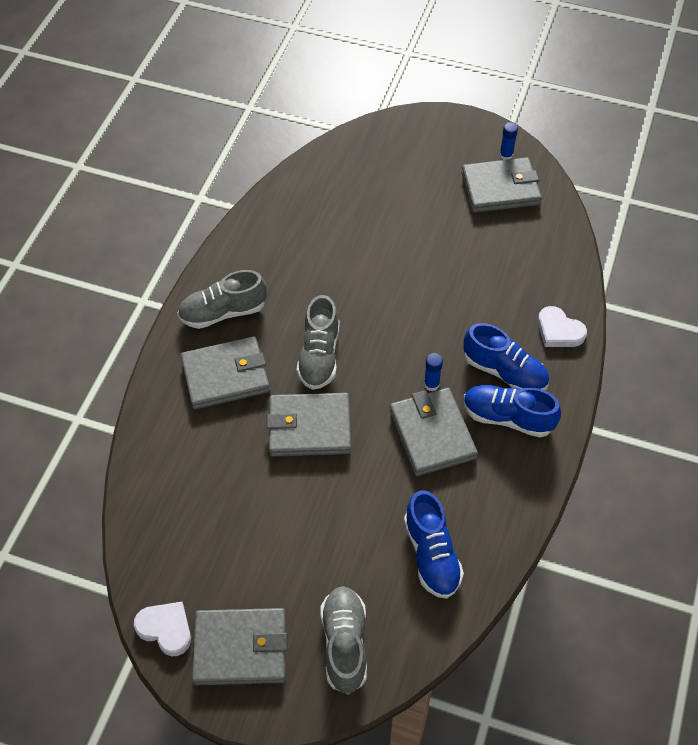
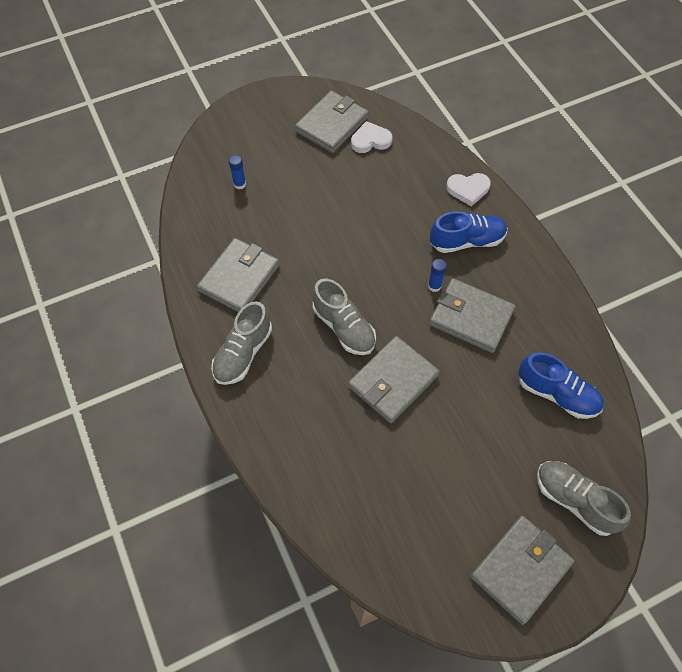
camera: 45 degrees left, 5 degrees up
(166, 629) = (460, 607): white heart -> white heart (370, 140)
(225, 376) = (297, 396): grey wallet -> grey wallet (239, 278)
(506, 156) = (311, 100): blue glue stick -> blue glue stick (239, 184)
(507, 417) = (501, 268): blue shoe -> none

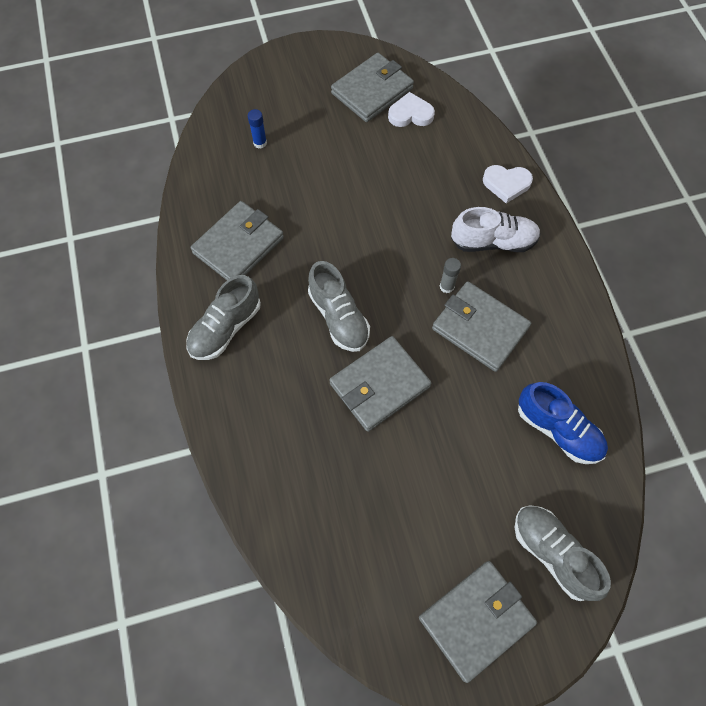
camera: 10 degrees right, 5 degrees up
(434, 286) = (446, 286): blue glue stick -> grey glue stick
(467, 241) = (493, 242): blue shoe -> white shoe

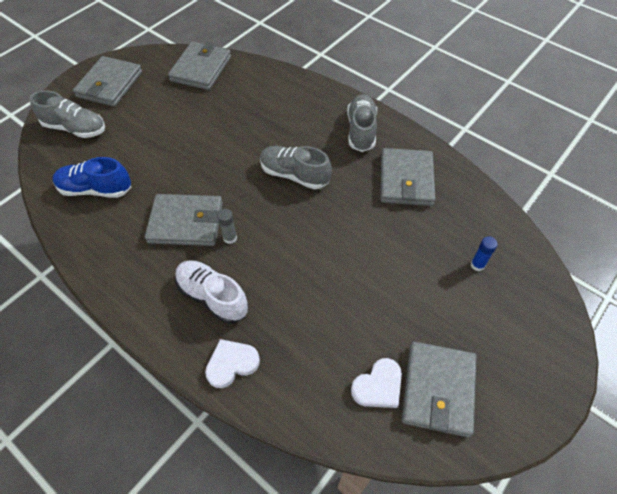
camera: 145 degrees right, 10 degrees down
(379, 385) = (235, 152): grey wallet -> grey wallet (201, 69)
(493, 242) = (213, 297): white shoe -> white shoe turned 75 degrees clockwise

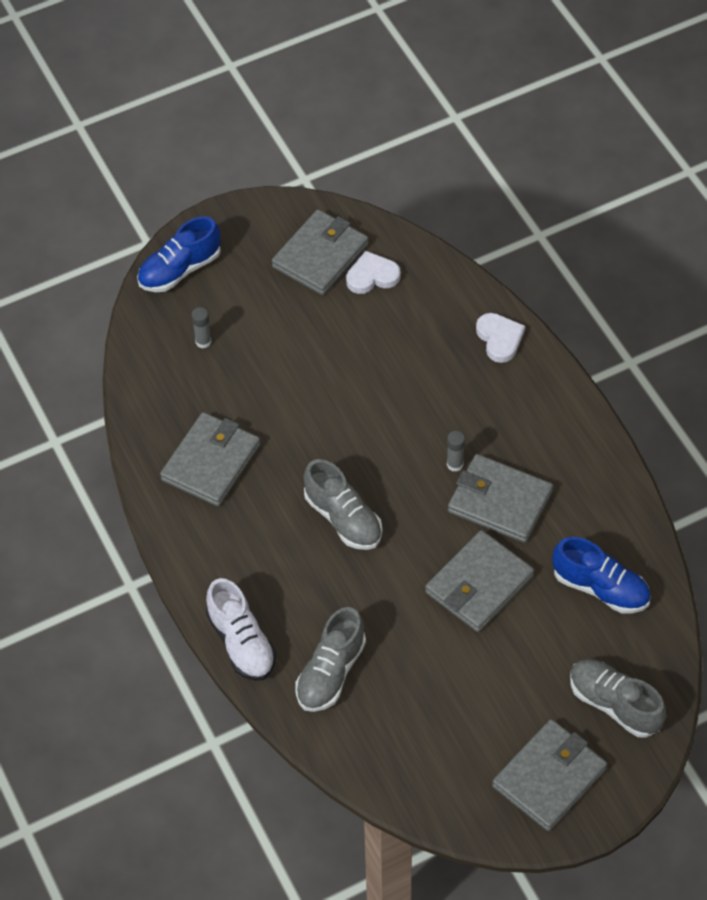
camera: 155 degrees left, 0 degrees up
(201, 69) = (397, 758): grey wallet -> grey wallet (479, 584)
(213, 297) = (496, 406): white shoe -> white shoe (241, 642)
(231, 364) = (499, 339): white heart -> white heart turned 105 degrees counterclockwise
(361, 131) = (221, 553): grey shoe -> grey shoe (331, 672)
(477, 265) = (203, 341): blue glue stick -> grey glue stick
(546, 323) = (180, 270): none -> blue shoe

